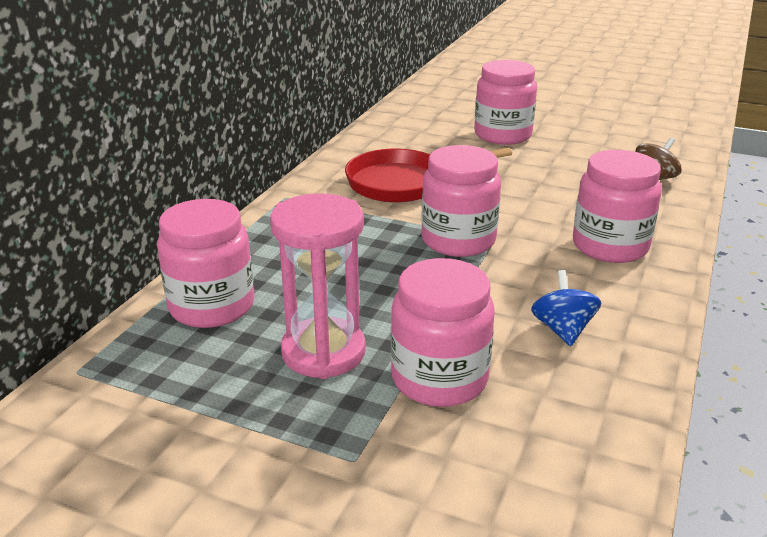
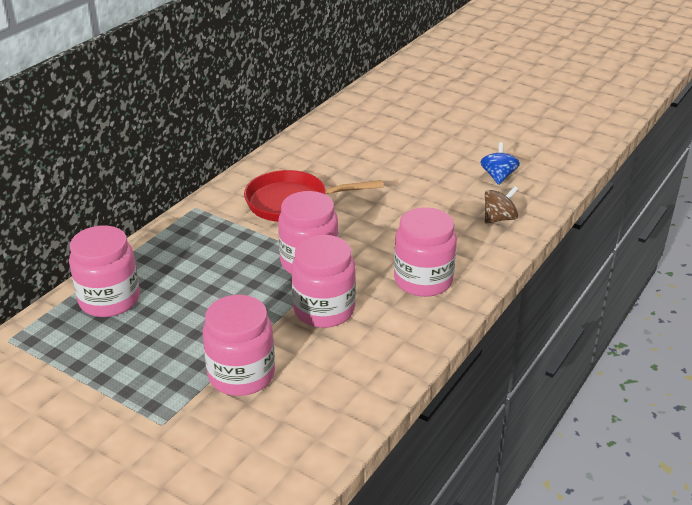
camera: 10 degrees right, 5 degrees up
(323, 352) = (172, 345): pink hourglass -> none
(502, 135) = (398, 159): pink jar -> pink jar (324, 310)
(562, 329) = (346, 348): blue spinning top -> blue spinning top (498, 176)

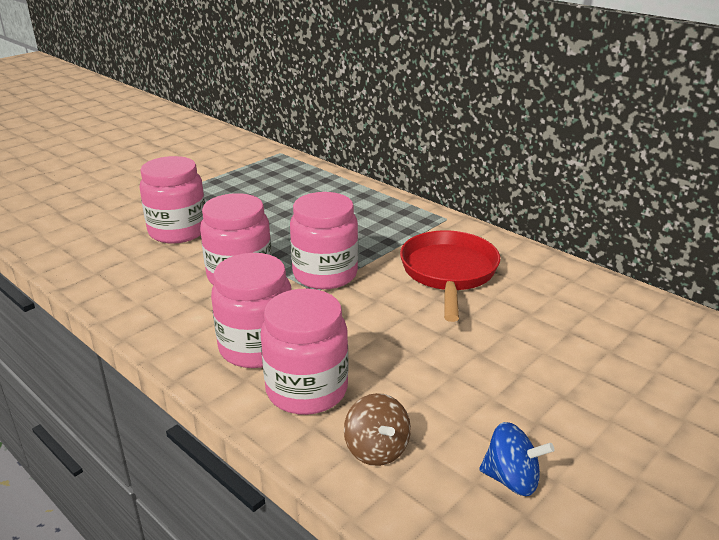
camera: 100 degrees right, 5 degrees down
(109, 300) = (309, 182): pink jar -> pink jar (307, 390)

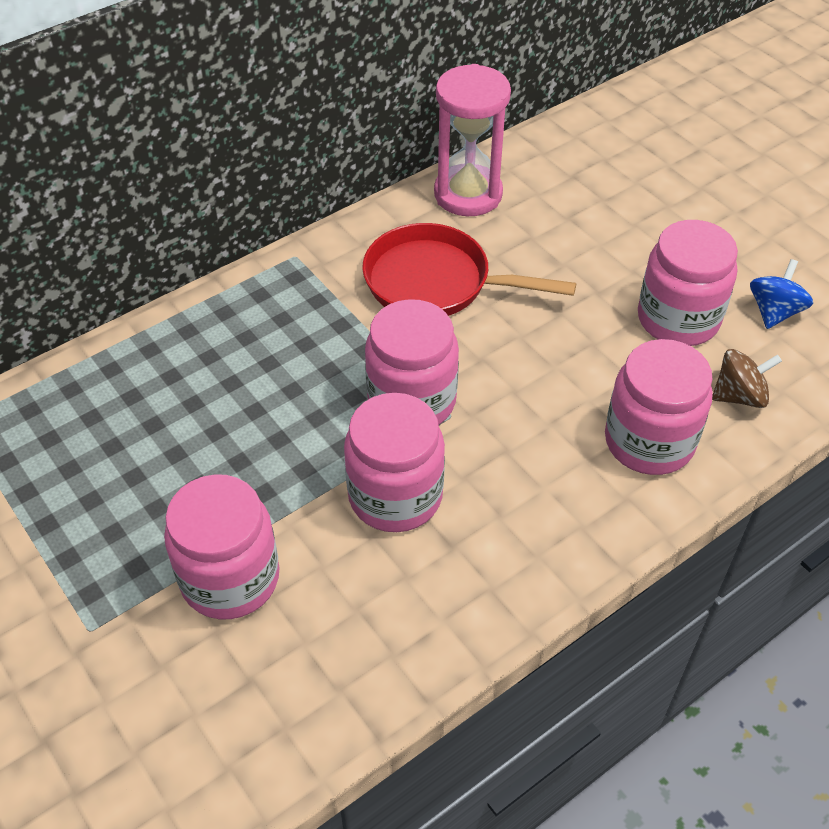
camera: 80 degrees left, 20 degrees up
(257, 347) = (566, 483): pink jar -> pink jar (678, 319)
(561, 278) = (468, 194): none -> pink hourglass

